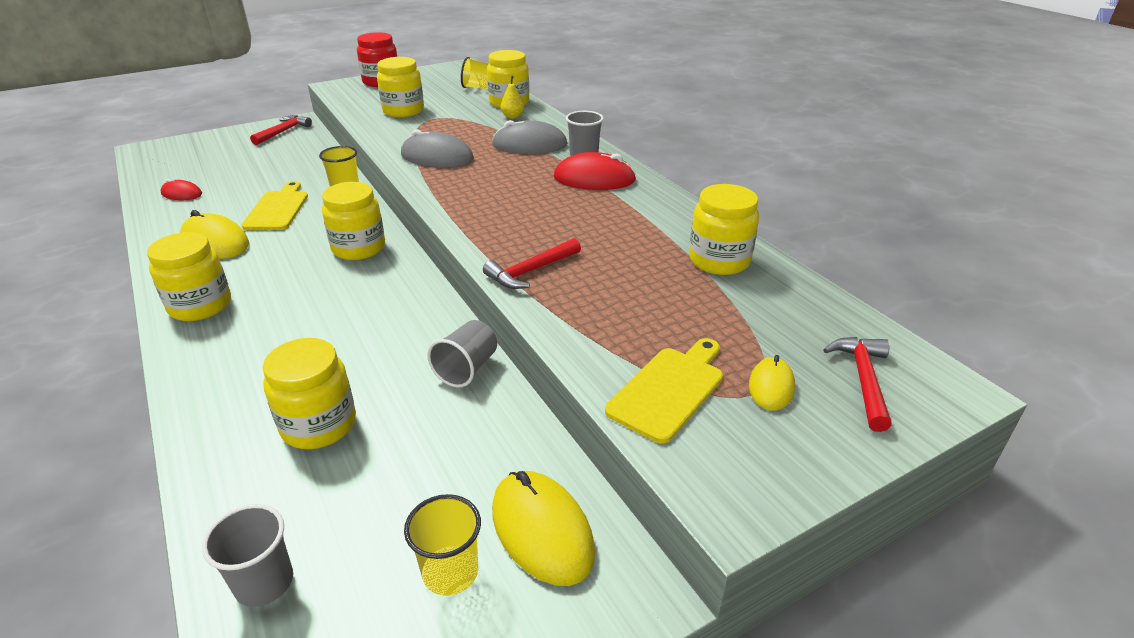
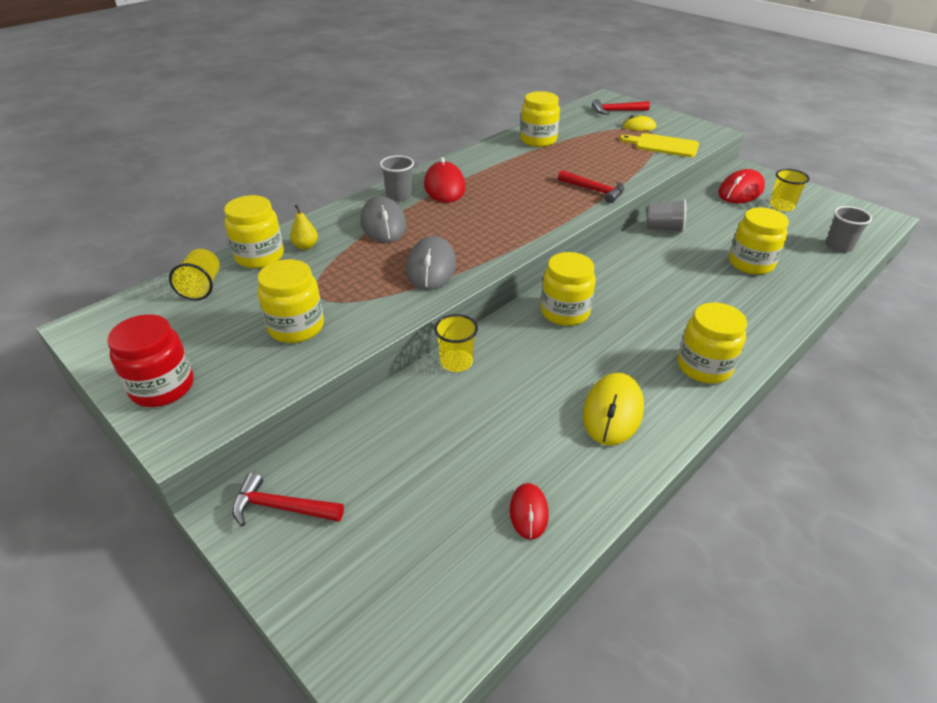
camera: 105 degrees left, 5 degrees up
(278, 209) = (523, 396): yellow cutting board -> none
(542, 530) = (740, 191): yellow mouse -> red mouse

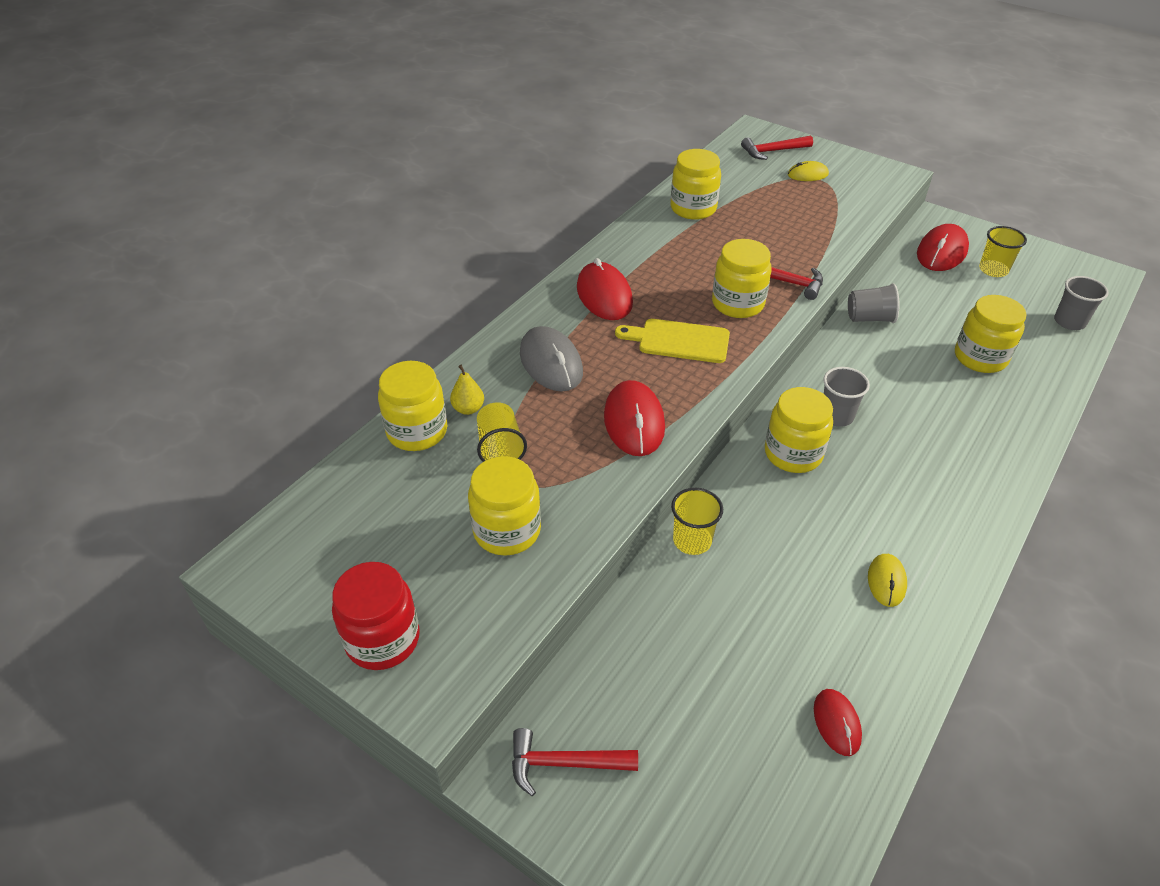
camera: 10 degrees left, 5 degrees up
(202, 287) = (364, 487): yellow cup -> yellow cup (500, 448)
(399, 196) = (553, 316): grey cup -> grey cup (836, 416)
(431, 267) = (634, 422): grey mouse -> red mouse
(612, 412) = (886, 581): yellow mouse -> yellow mouse, size x0.58
(663, 145) = (845, 202): yellow cutting board -> yellow cutting board (679, 341)
(704, 367) = (967, 508): yellow jar -> yellow jar (737, 304)

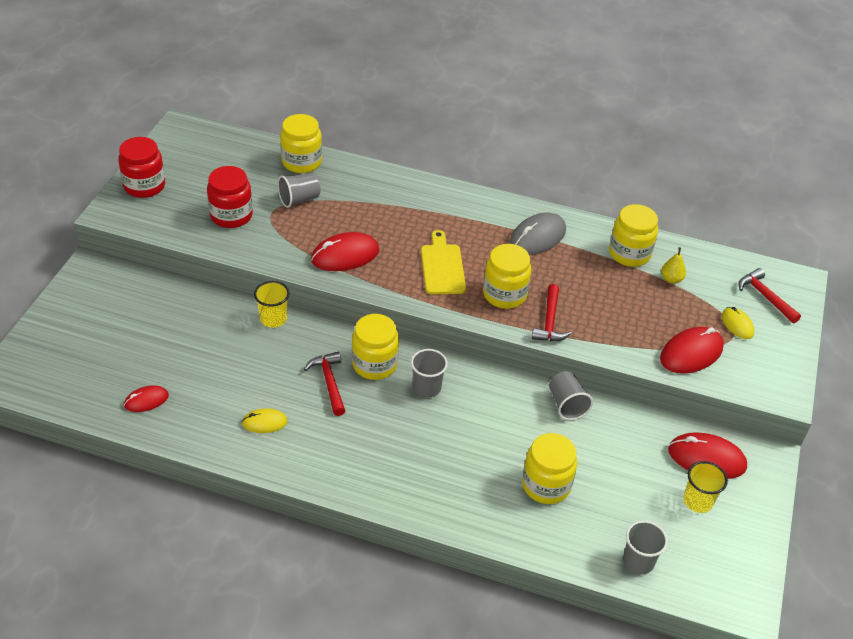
camera: 70 degrees right, 0 degrees up
(468, 409) = (330, 178): yellow pear -> yellow pear (671, 279)
(500, 448) = (299, 199): yellow cup -> grey cup
(507, 531) = (231, 215): yellow jar -> red jar
(551, 363) = (390, 206): grey mouse -> grey mouse (537, 237)
(564, 763) = (101, 286): red hammer -> red hammer (329, 382)
(604, 295) = (479, 220): red mouse -> red mouse (691, 353)

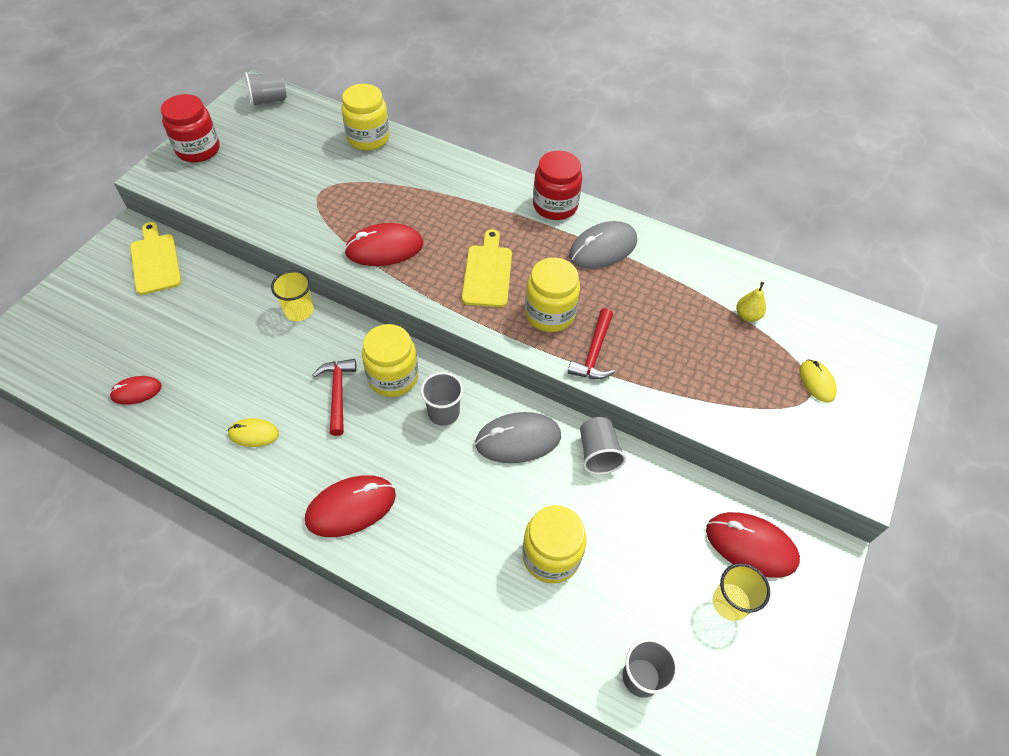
camera: 10 degrees right, 10 degrees up
(124, 290) = (155, 261): none -> yellow cutting board
(231, 215) = (277, 191): red jar -> red jar (555, 206)
(299, 199) = (354, 179): grey cup -> grey cup (268, 100)
(496, 401) = (518, 440): none -> grey mouse
(629, 254) = (704, 279): yellow jar -> none
(691, 353) = (754, 413): red mouse -> red mouse (351, 507)
(765, 297) = (856, 350): red hammer -> none

